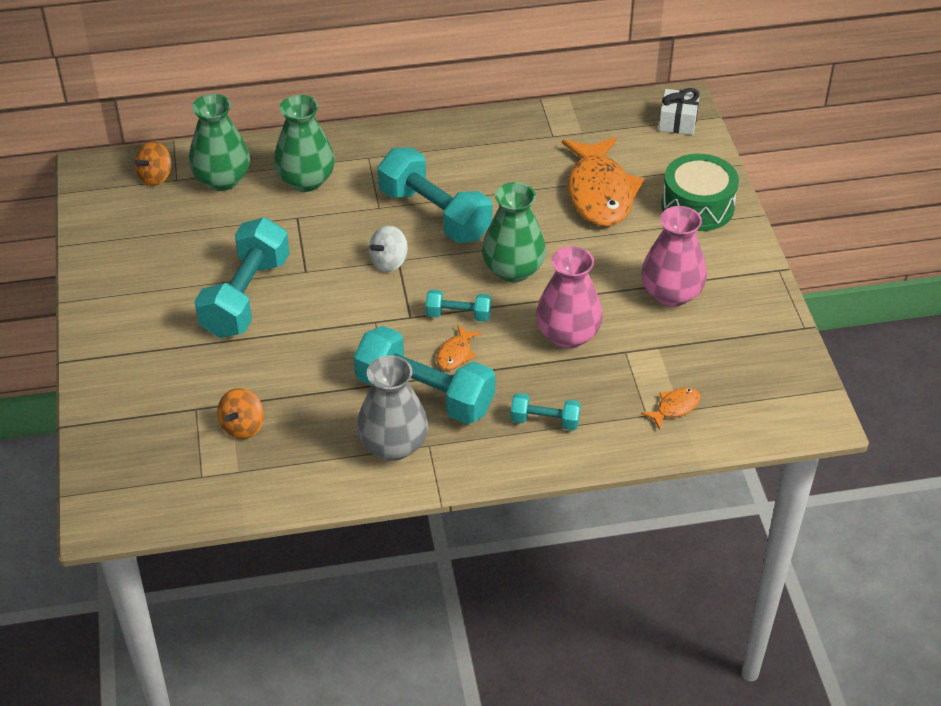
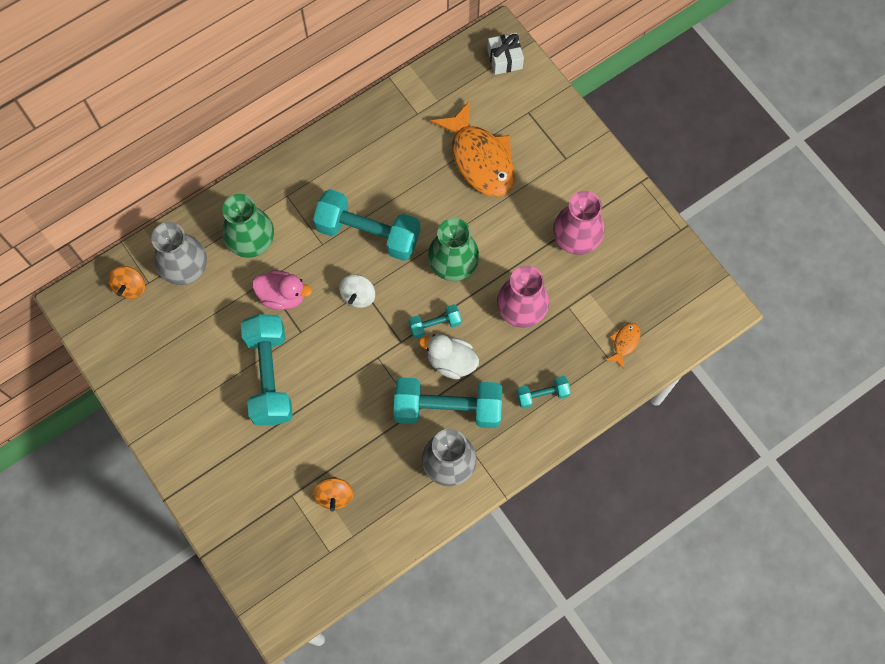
camera: 25 degrees left, 25 degrees up
(222, 180) = (185, 267): green vase -> grey vase
(307, 235) = (283, 296): none -> pink duck
(455, 354) = (451, 362): orange fish -> white duck
(697, 206) = (557, 142): green drum -> none

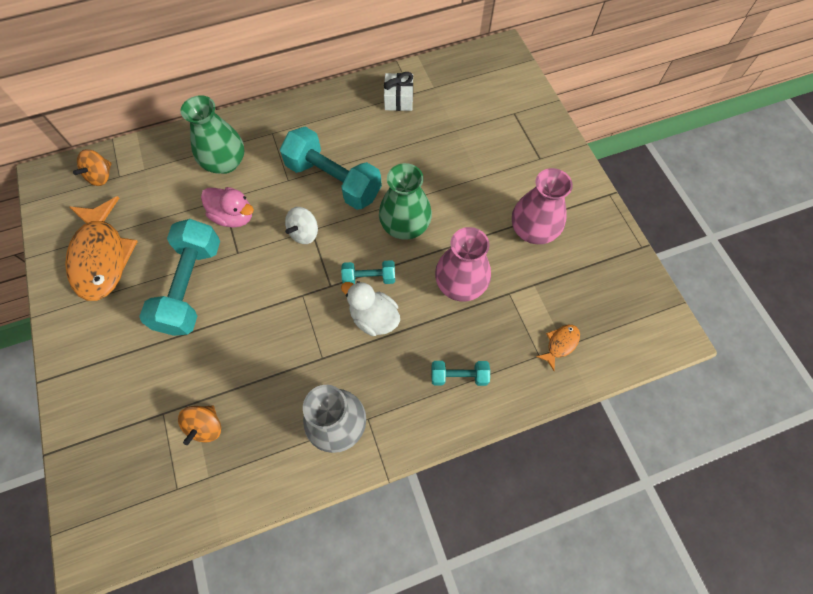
camera: 15 degrees right, 5 degrees down
(185, 267) = (156, 171): grey vase -> none
(447, 408) = (355, 364): turquoise dumbbell -> none
(480, 159) = (458, 141): orange fish -> orange fish (102, 257)
(504, 59) = (503, 67): white gift -> white gift (398, 99)

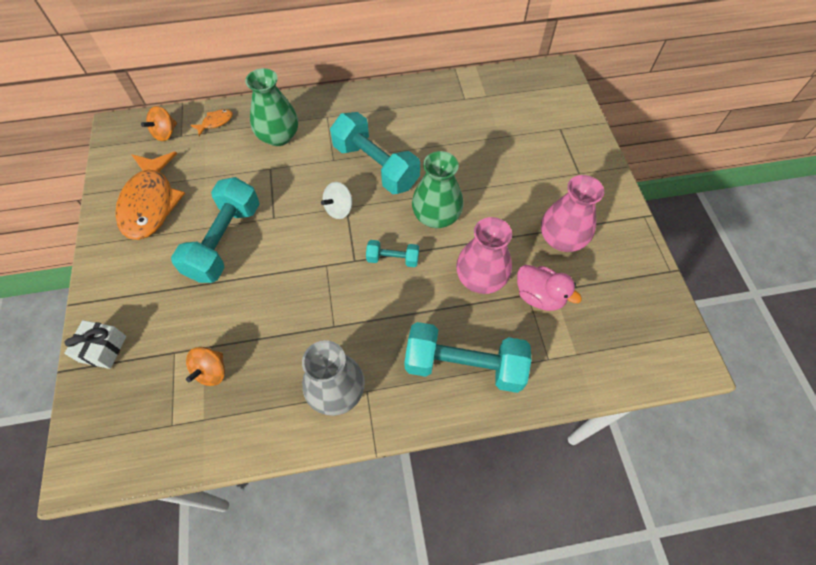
camera: 10 degrees right, 5 degrees down
(234, 216) = (277, 185): pink duck -> pink duck (539, 296)
(374, 318) = (390, 297): white duck -> none
(398, 99) = (450, 102): white gift -> white gift (103, 349)
(459, 376) = (464, 365): turquoise dumbbell -> turquoise dumbbell, size x2.04
(560, 344) = (572, 351): orange fish -> orange fish (215, 122)

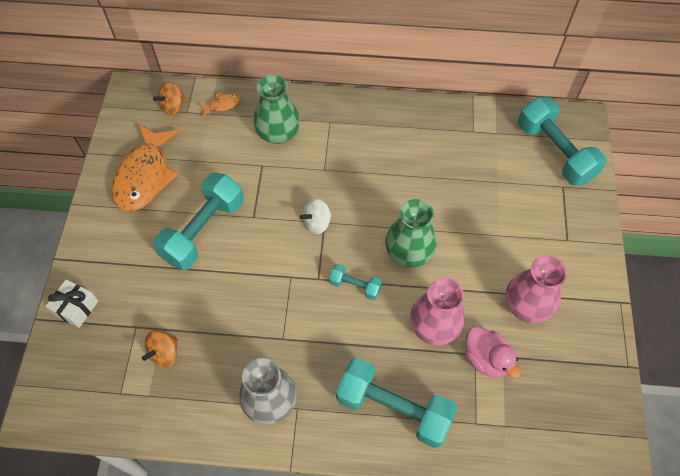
camera: 15 degrees right, 0 degrees up
(375, 166) = (363, 186): turquoise dumbbell -> turquoise dumbbell (555, 152)

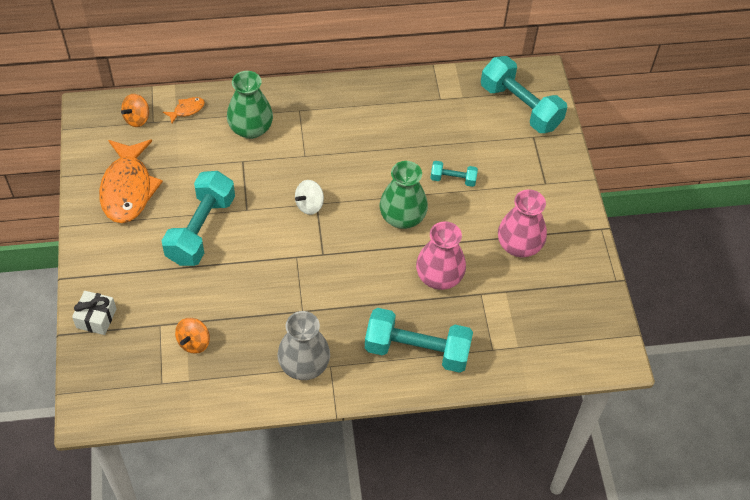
camera: 15 degrees left, 5 degrees down
(355, 286) = (359, 255): turquoise dumbbell -> turquoise dumbbell (453, 179)
(486, 359) = (491, 296): pink duck -> none

